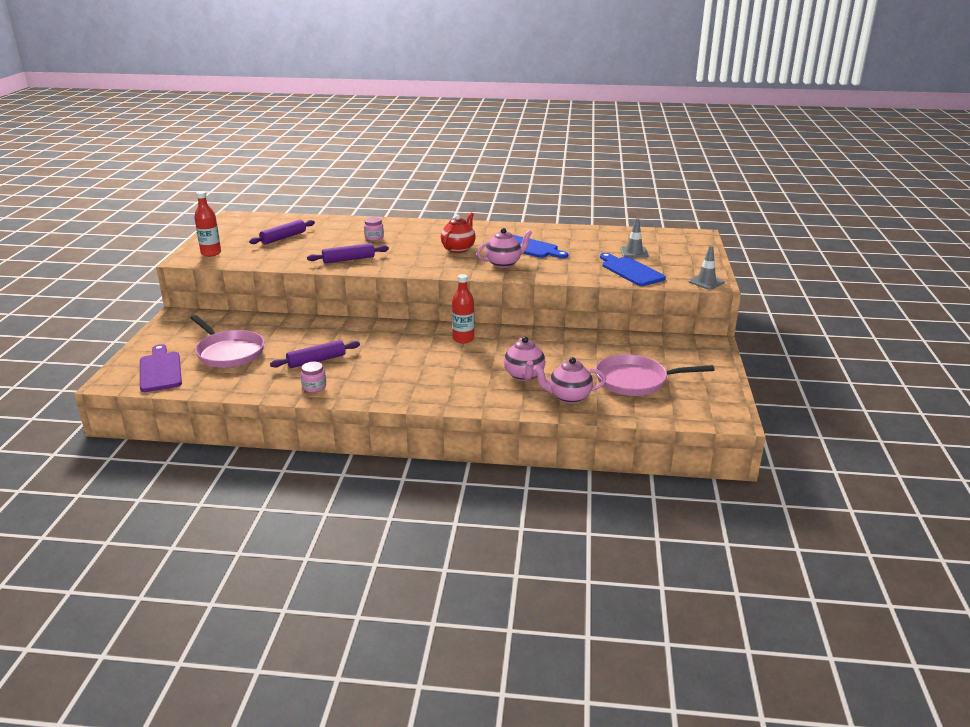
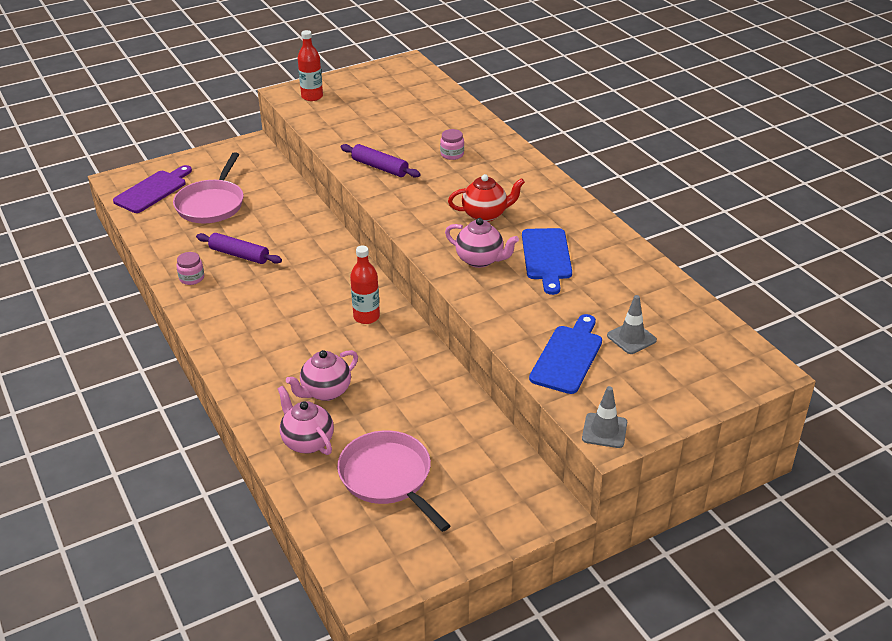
camera: 55 degrees right, 10 degrees up
(283, 238) = (389, 110): purple rolling pin -> none

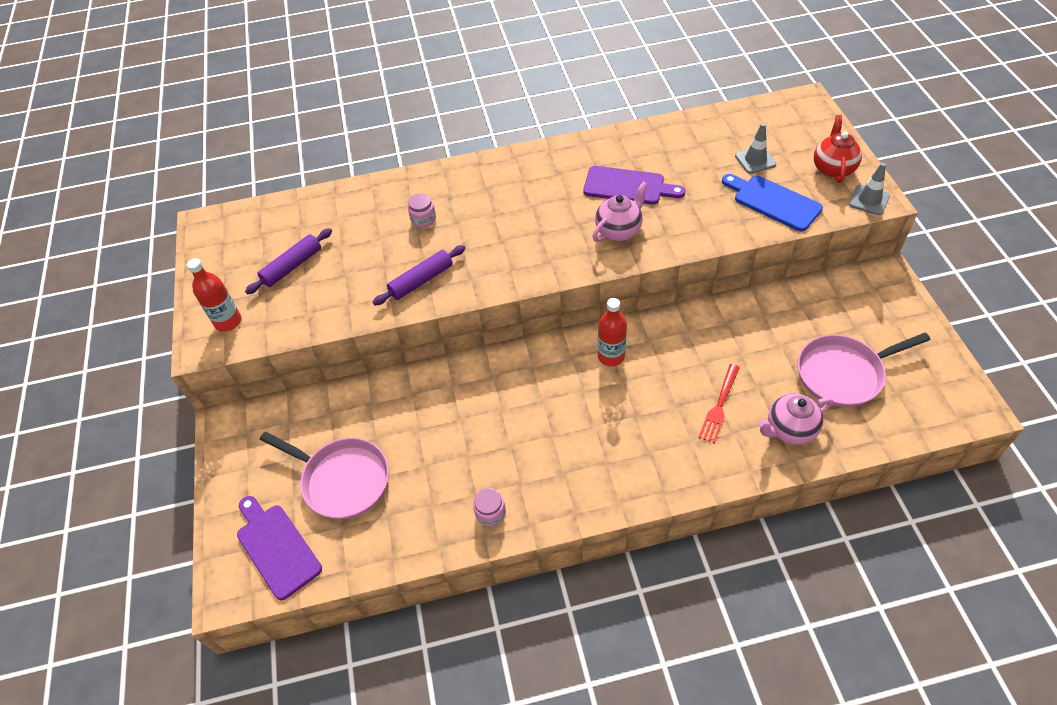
camera: 70 degrees left, 15 degrees up
(239, 255) = (462, 459): purple rolling pin -> purple rolling pin (292, 266)
(325, 392) = (719, 406): pink teapot -> red fork
(485, 215) = (545, 214): red teapot -> red teapot (832, 169)
(547, 257) = (628, 186): blue cutting board -> purple cutting board

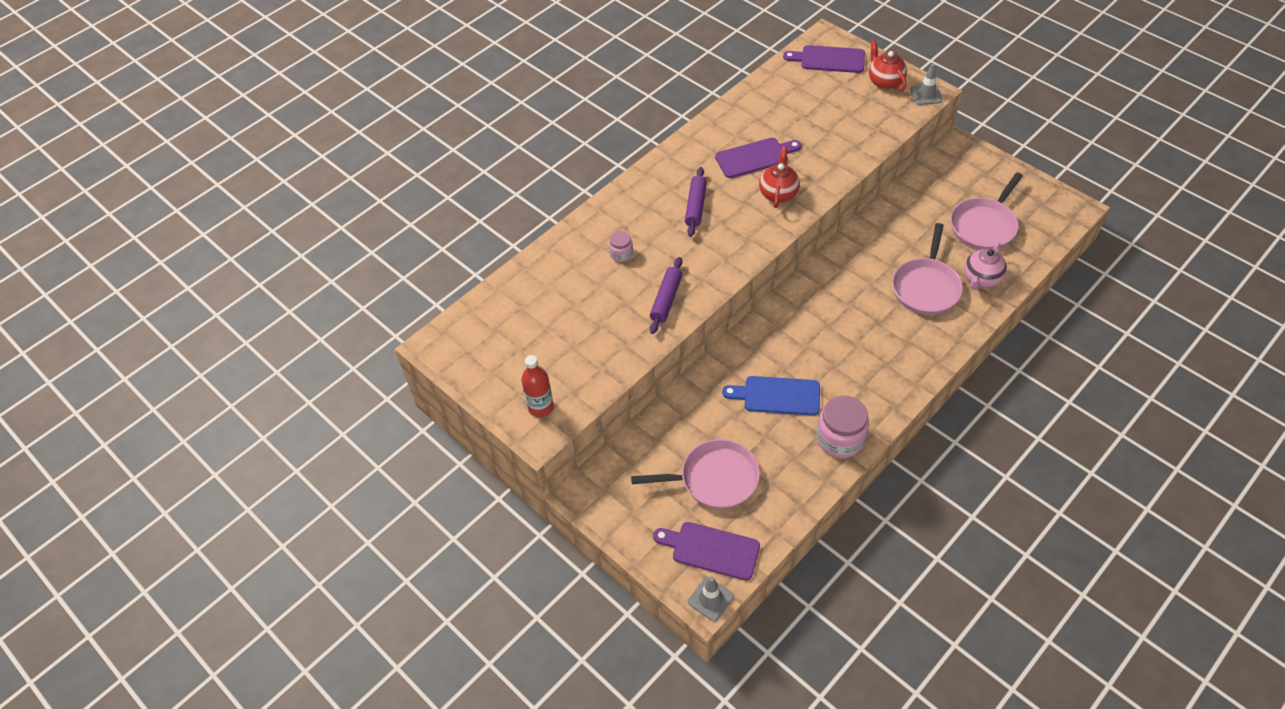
camera: 35 degrees left, 0 degrees up
(292, 266) = (549, 340): purple rolling pin -> purple rolling pin (695, 206)
(490, 513) = (840, 439): pink jar -> pink jar, size x1.92
(611, 356) = (827, 291): red bottle -> none
(619, 231) = (778, 193): pink teapot -> red teapot
(719, 406) = (926, 287): red fork -> pink pan
(755, 160) = (827, 98): grey traffic cone -> grey traffic cone (710, 599)
(773, 202) = (865, 124): blue cutting board -> blue cutting board (777, 396)
(790, 124) = (829, 59): none -> purple cutting board

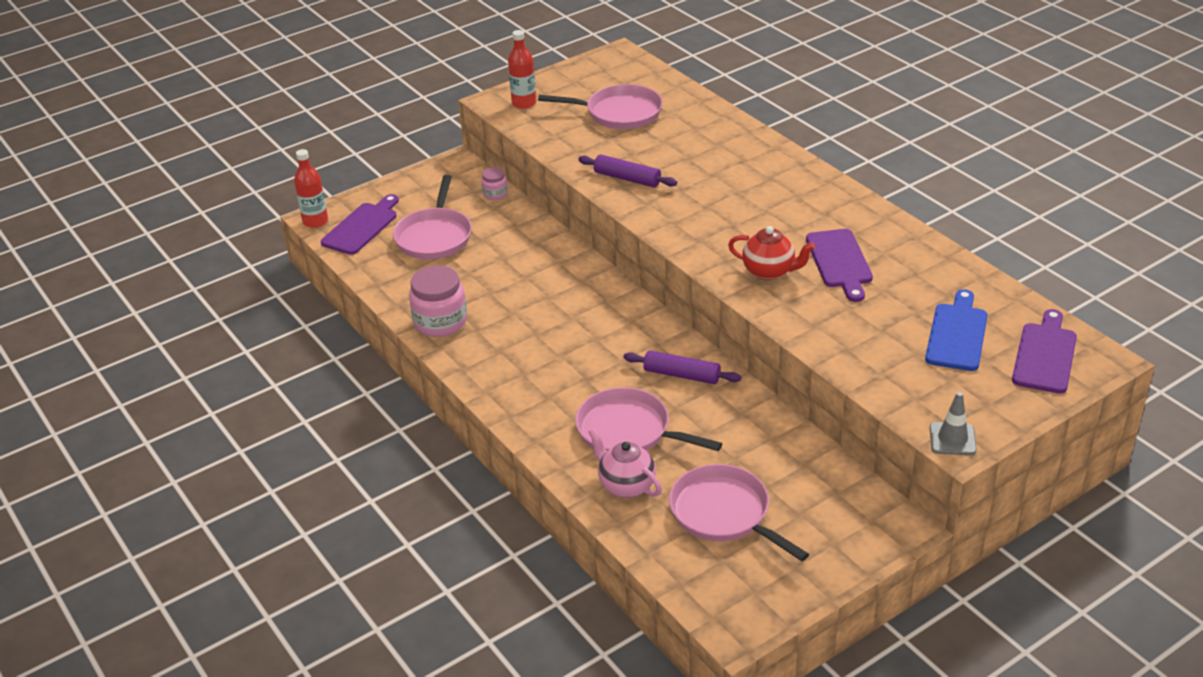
camera: 100 degrees right, 15 degrees down
(553, 325) = (619, 113): none -> pink pan
(621, 254) = (702, 156): pink jar -> pink jar (495, 194)
(695, 206) = (762, 209): purple rolling pin -> purple rolling pin (682, 375)
(710, 599) = (315, 221): grey traffic cone -> red bottle
(777, 396) = (513, 287): blue cutting board -> blue cutting board (957, 334)
(885, 82) = (987, 402): red teapot -> none

